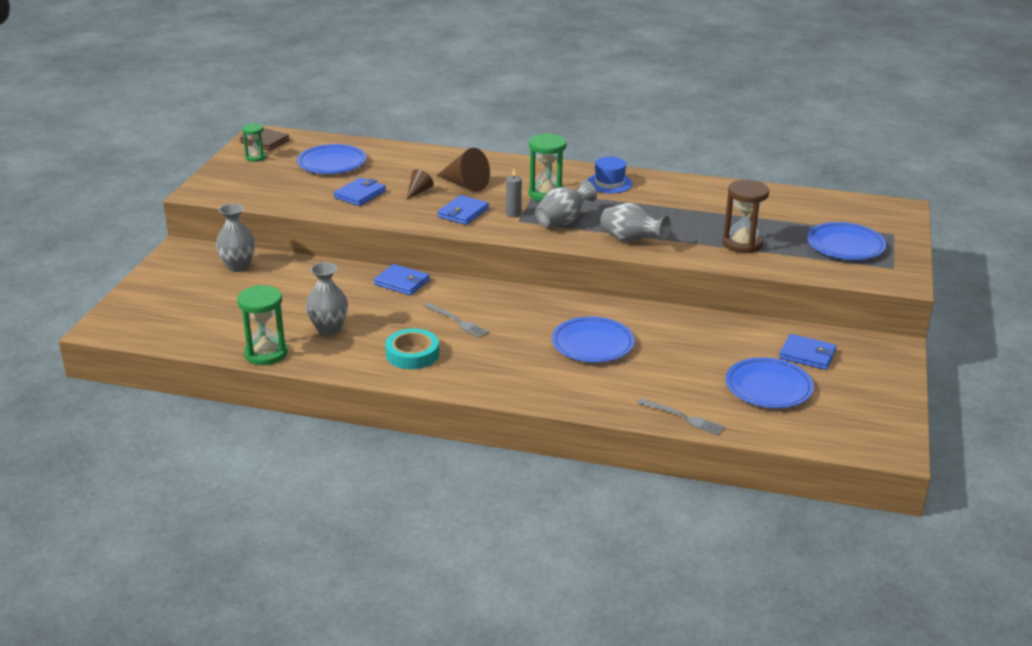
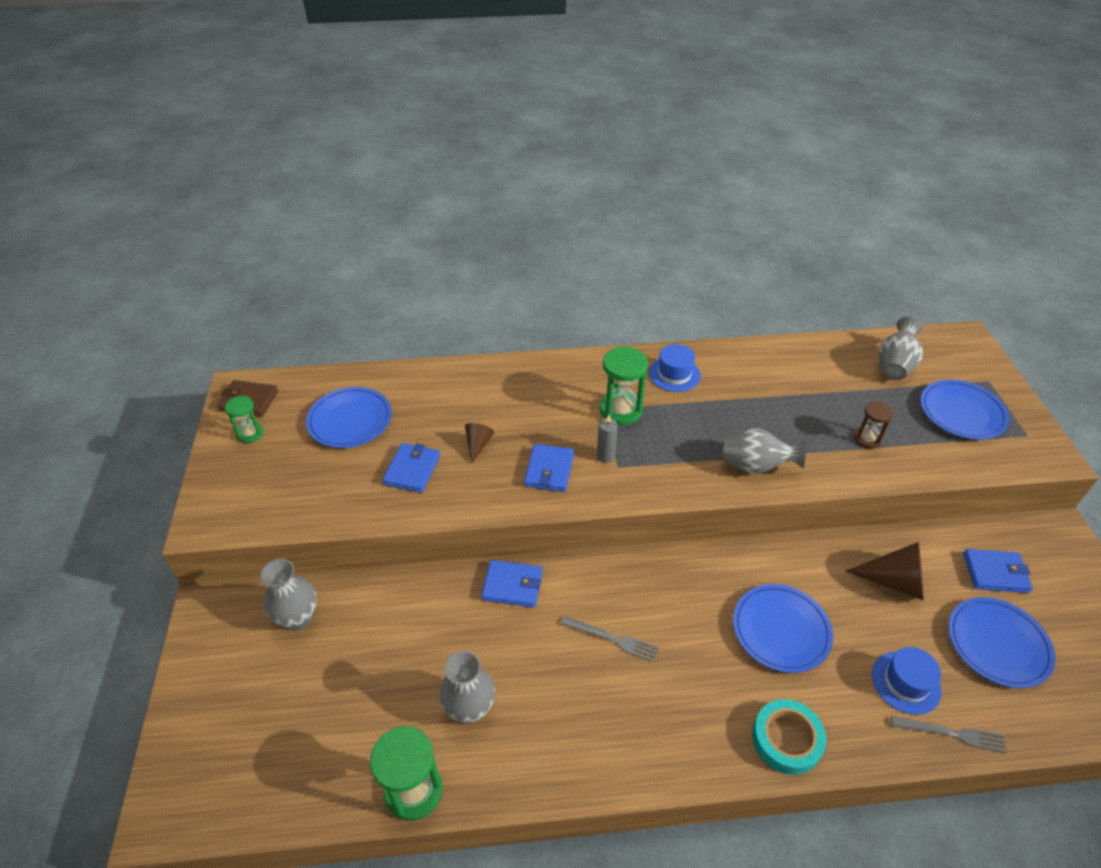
camera: 20 degrees left, 15 degrees up
(412, 354) = (595, 723): turquoise tape -> turquoise tape (786, 739)
(465, 184) = (524, 418): brown cone -> brown cone (895, 581)
(563, 222) = (666, 455): grey vase -> grey vase (895, 365)
(670, 388) = (905, 682): none -> blue hat
(742, 244) = (867, 439): brown hourglass -> brown hourglass, size x0.60

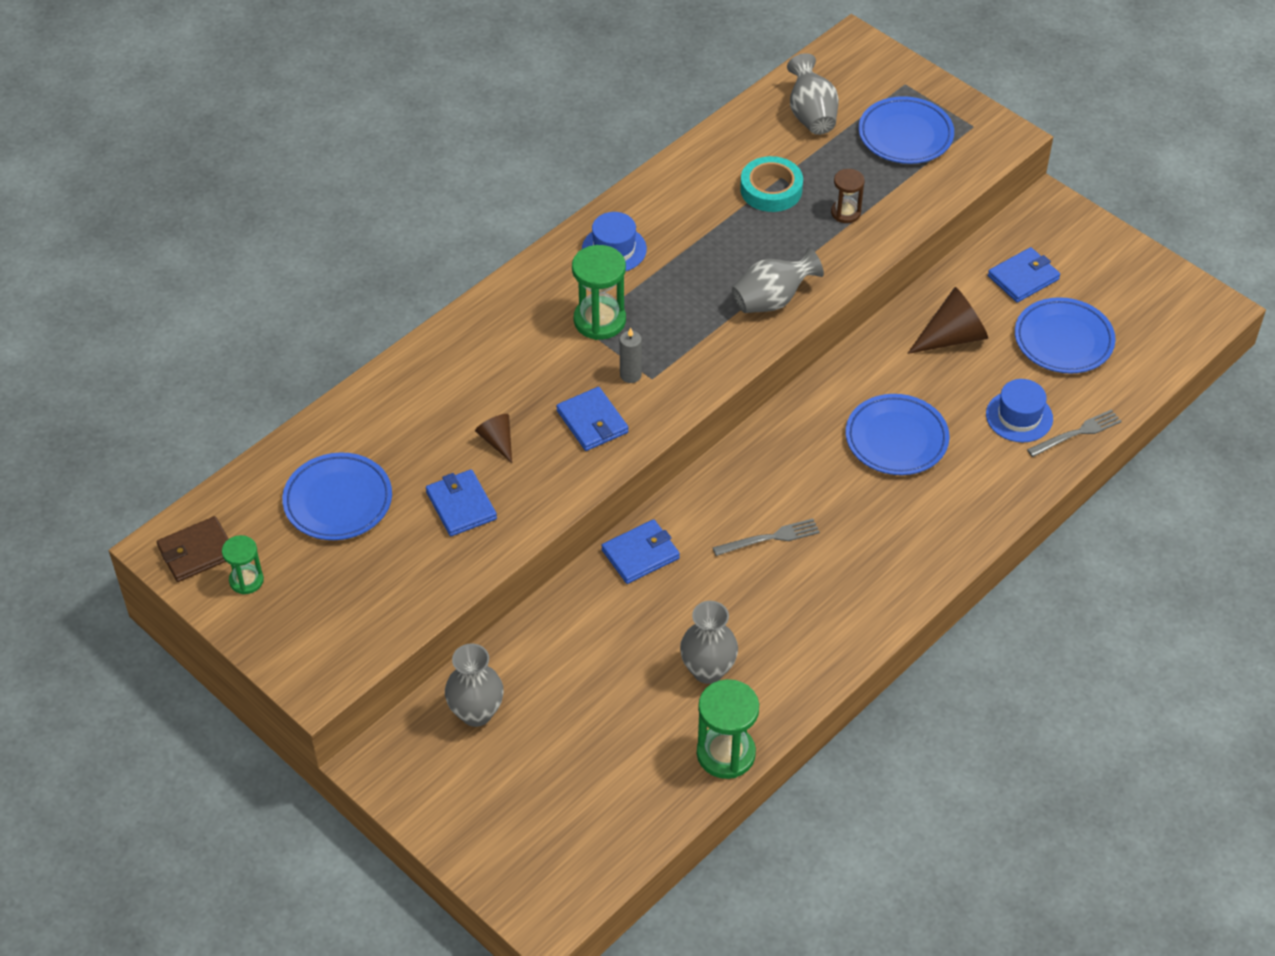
camera: 40 degrees left, 5 degrees up
(786, 739) = (967, 519): turquoise tape -> turquoise tape (771, 189)

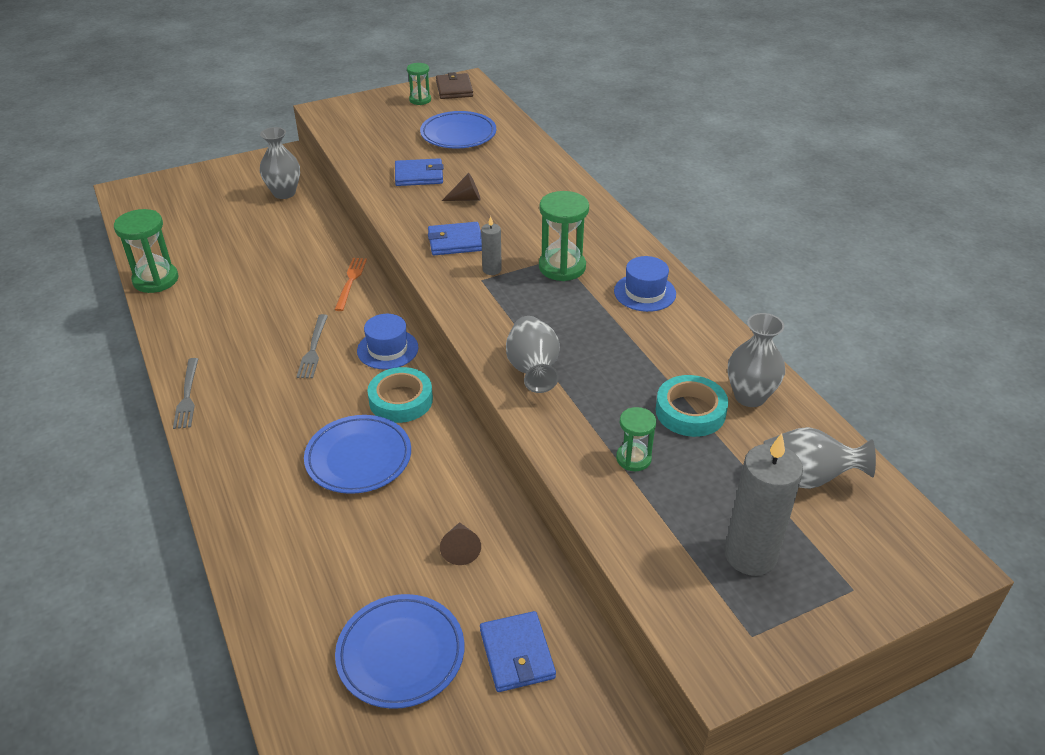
camera: 110 degrees right, 10 degrees down
(640, 554) = (350, 282): blue wallet -> orange fork
(708, 670) = (226, 288): grey vase -> grey vase (750, 396)
(807, 436) = (401, 400): none -> turquoise tape
(845, 213) = (633, 458): brown hourglass -> green hourglass
(905, 135) = (750, 555): blue plate -> grey candle
(952, 337) = (460, 549): brown cone -> brown cone, size x0.57
(1019, 416) = (322, 565): blue hat -> blue hat (387, 349)
(1077, 433) = (267, 609): grey fork -> grey fork (187, 396)

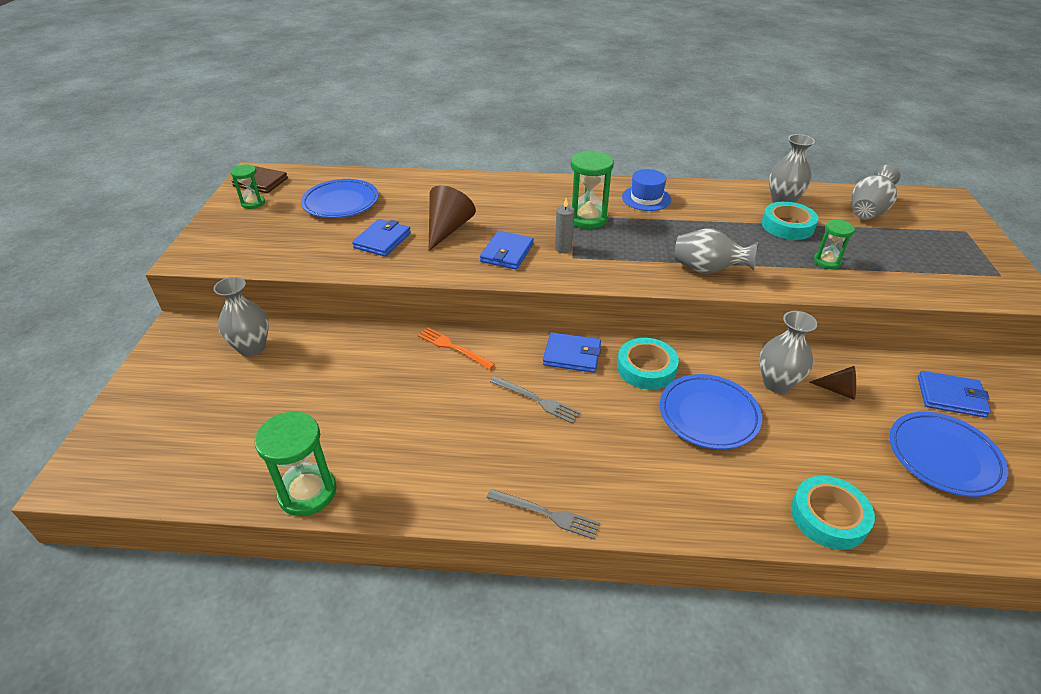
camera: 60 degrees left, 0 degrees up
(264, 569) = (828, 517): none -> turquoise tape
(387, 349) = (572, 355): blue hat -> blue wallet
(439, 497) = (777, 383): none -> grey vase
(466, 199) = (447, 229): brown cone -> brown cone, size x1.75
(750, 555) = (931, 252): grey candle -> none

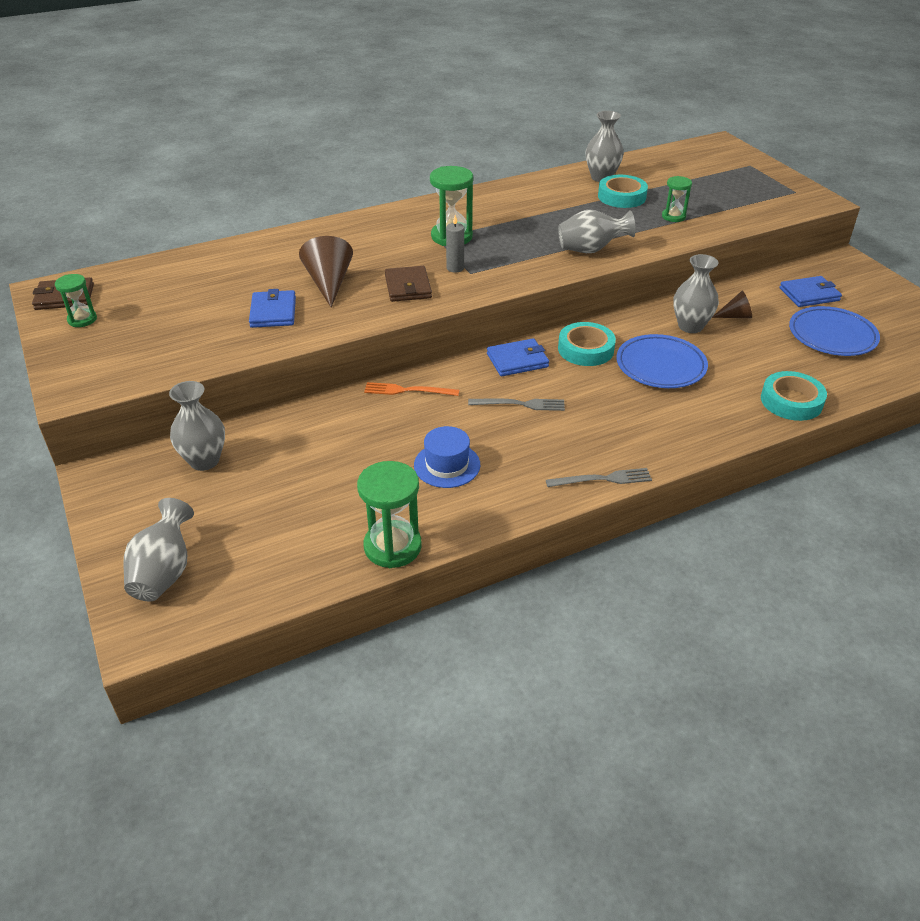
camera: 30 degrees left, 0 degrees up
(341, 203) = (187, 291): blue plate -> none
(507, 253) = (408, 287): blue wallet -> brown wallet
(646, 198) = (487, 205): blue hat -> blue hat (447, 465)
(868, 211) = (671, 168): grey vase -> grey vase (164, 572)

